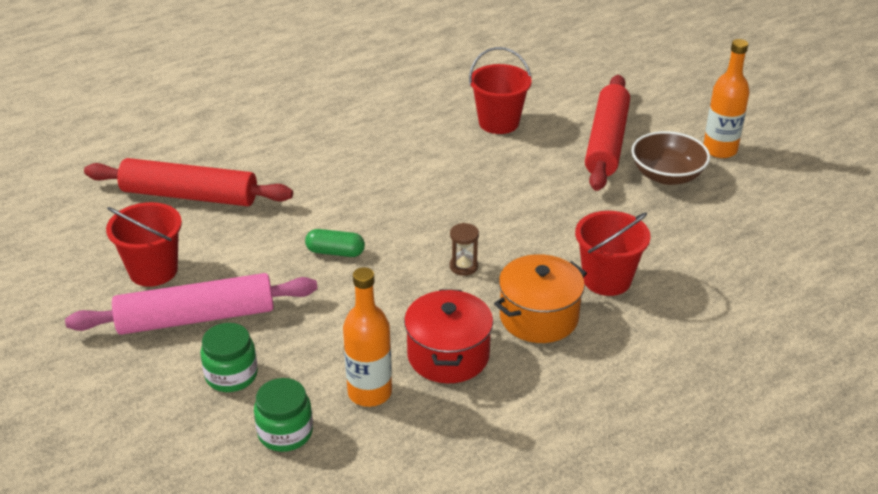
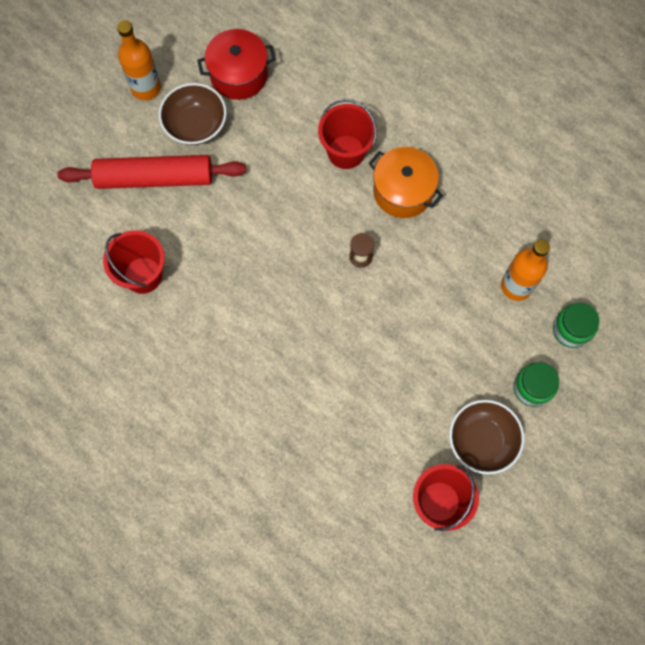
camera: 105 degrees left, 35 degrees up
(189, 195) = (329, 518): red rolling pin -> none
(196, 317) = (482, 440): pink rolling pin -> brown bowl
(335, 252) = (372, 360): green capsule -> none
(448, 355) = (462, 244): red pot -> red pot (239, 75)

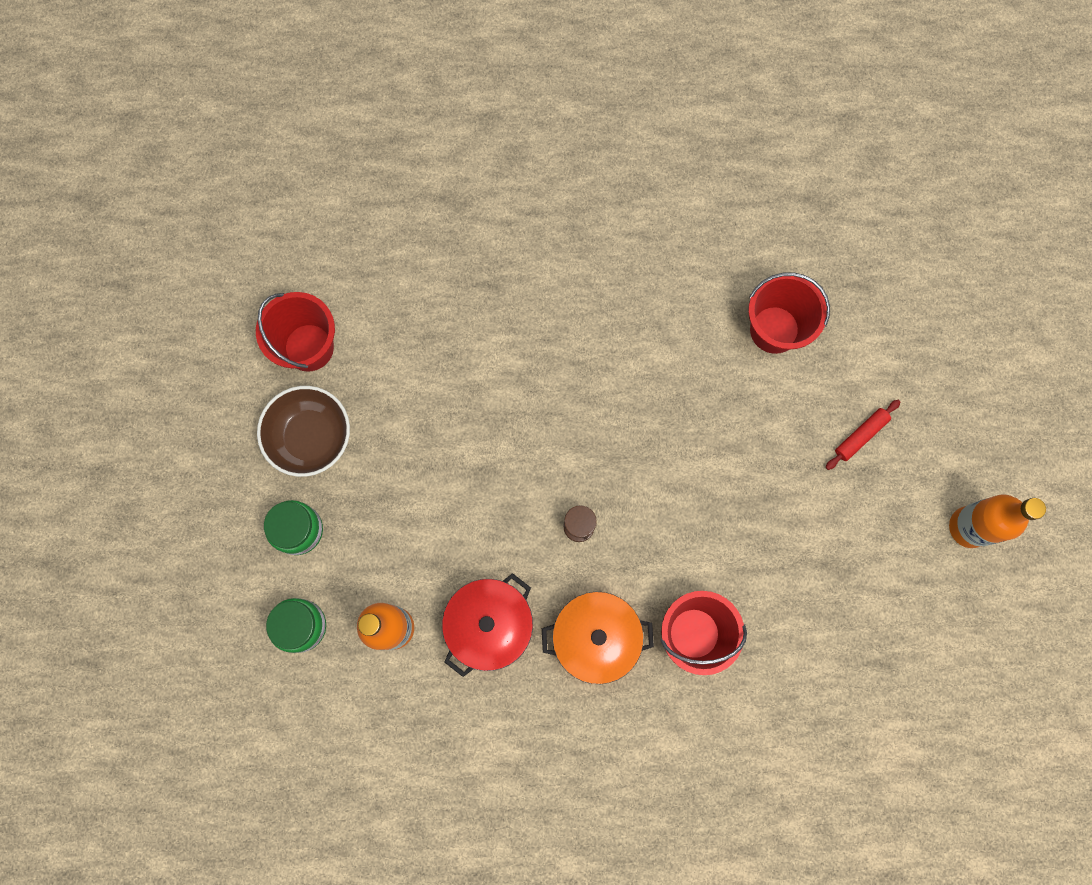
camera: 140 degrees right, 5 degrees up
(154, 178) = (860, 436): red rolling pin -> red rolling pin, size x0.41
(195, 124) = (877, 529): brown bowl -> none
(239, 75) = (888, 627): red pot -> red pot (490, 625)

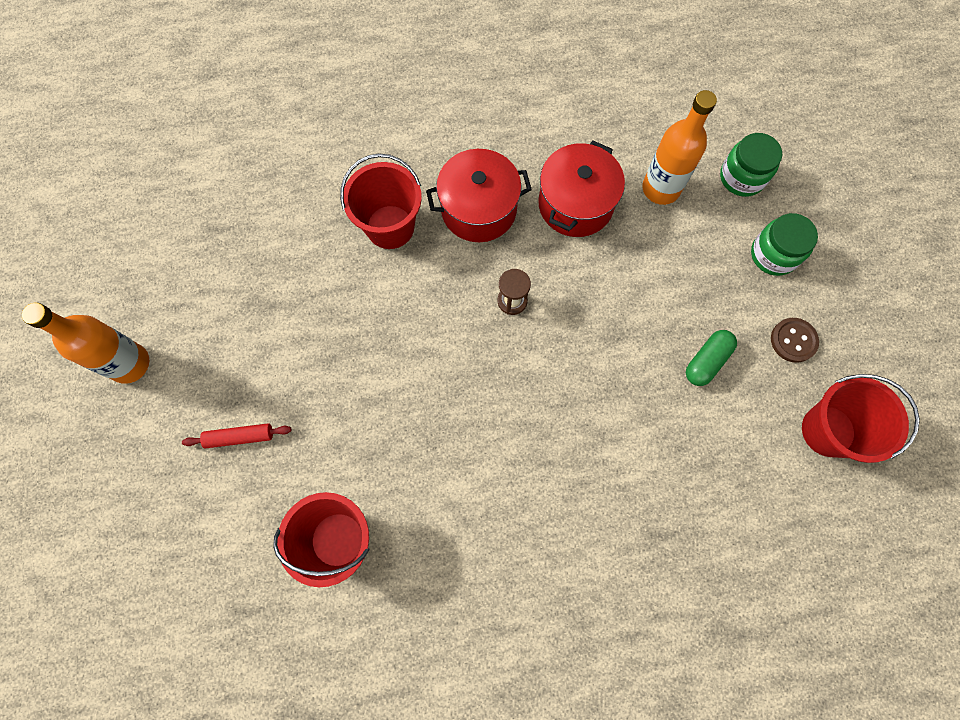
camera: 170 degrees right, 5 degrees down
(310, 437) = (793, 340): brown bowl -> brown button
(401, 431) = (706, 361): none -> green capsule
(595, 638) = (478, 209): orange pot -> red pot
(860, 436) = (239, 437): red rolling pin -> red rolling pin turned 45 degrees clockwise

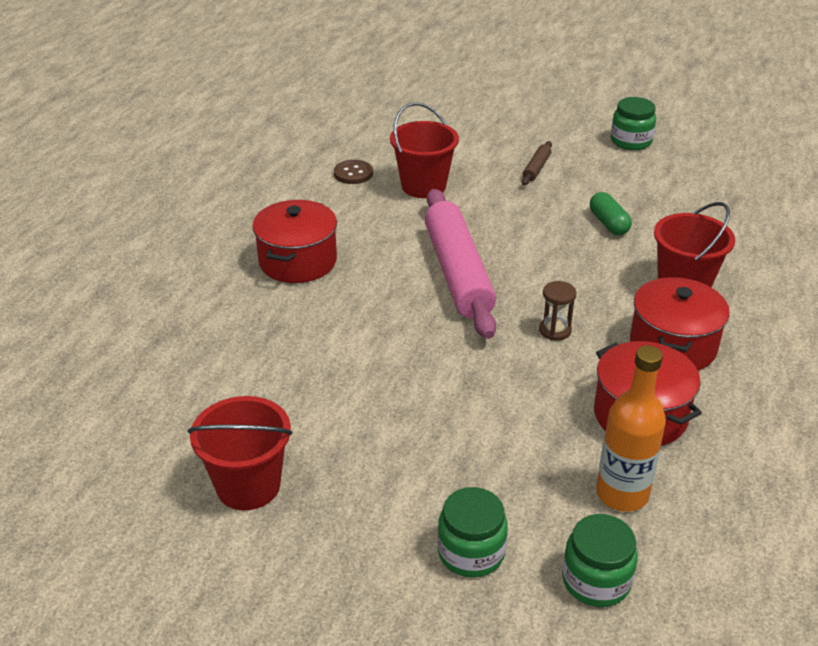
camera: 120 degrees right, 35 degrees down
(129, 364) = (631, 141): orange bottle -> green jar
(239, 437) = (536, 168): red rolling pin -> brown rolling pin
(477, 420) = (457, 273): none -> pink rolling pin
(548, 586) = (298, 261): none -> red pot
(706, 361) = (393, 432): green capsule -> green capsule (608, 223)
(793, 340) = (359, 512): brown button -> brown button (353, 173)

